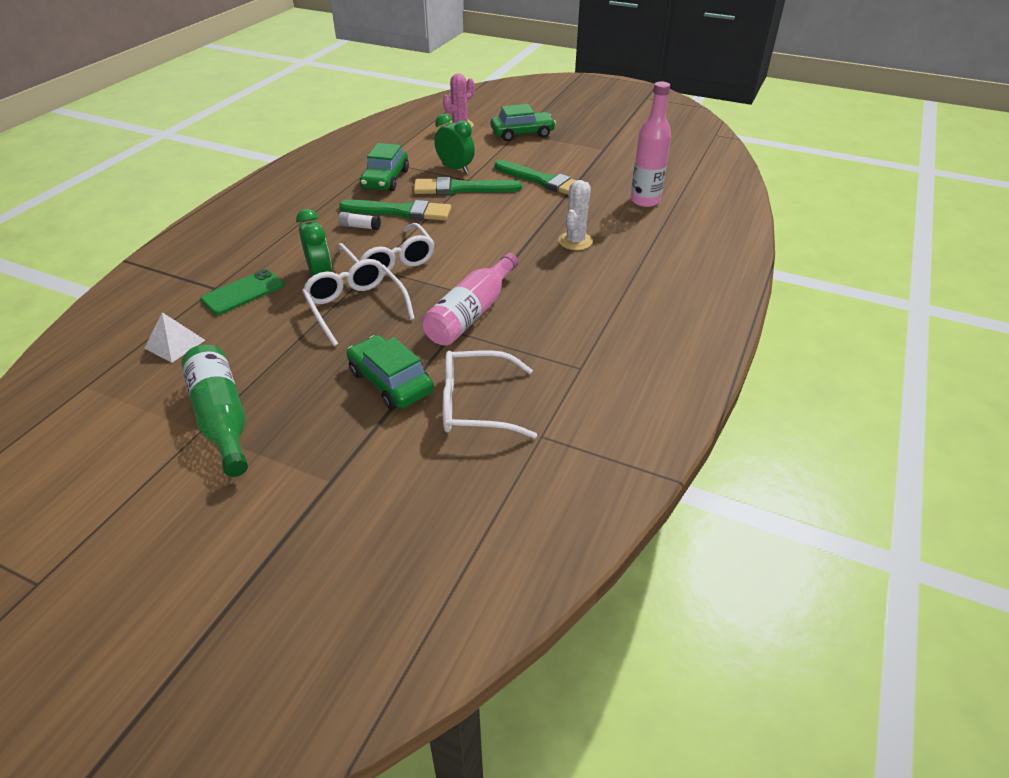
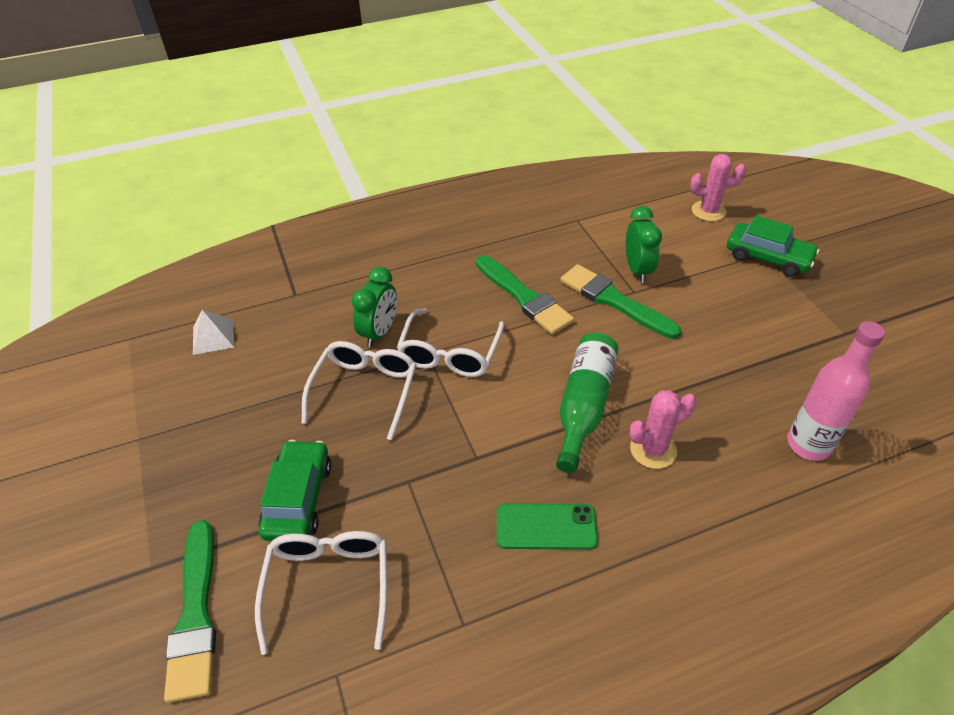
camera: 45 degrees right, 5 degrees up
(222, 418) = (161, 437): green bottle -> green bottle (584, 406)
(243, 292) = (307, 313): green phone -> green phone (546, 527)
(360, 227) = (469, 295): white glue stick -> none
(385, 179) = (555, 247): green car -> none
(471, 313) = (446, 470): pink bottle -> none
(476, 405) = (328, 585): white glasses -> white glasses turned 45 degrees clockwise
(543, 181) = (714, 340): green brush -> green brush (195, 615)
(575, 241) = (653, 450): white cactus -> pink cactus

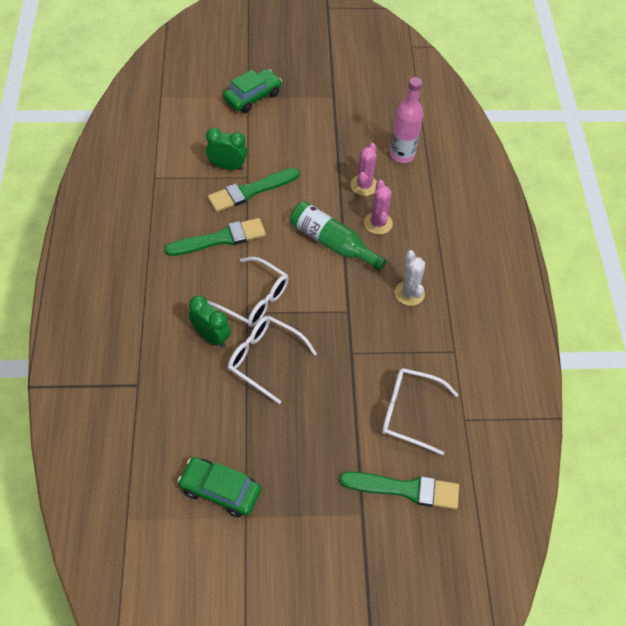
camera: 75 degrees left, 10 degrees up
(213, 337) = (158, 452): white pyramid -> none
(298, 498) = (341, 418): green car -> green car (220, 490)
(546, 527) = (409, 293): green phone -> white cactus
(708, 211) = (189, 102): pink cactus -> pink cactus (364, 185)

